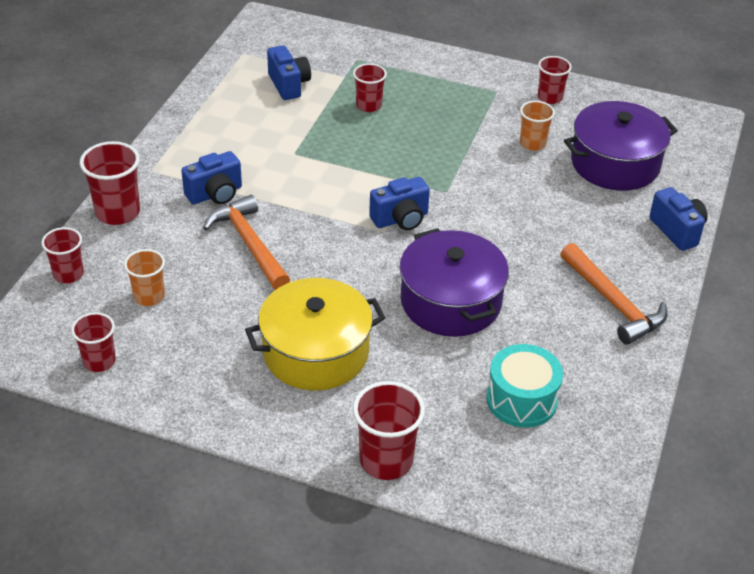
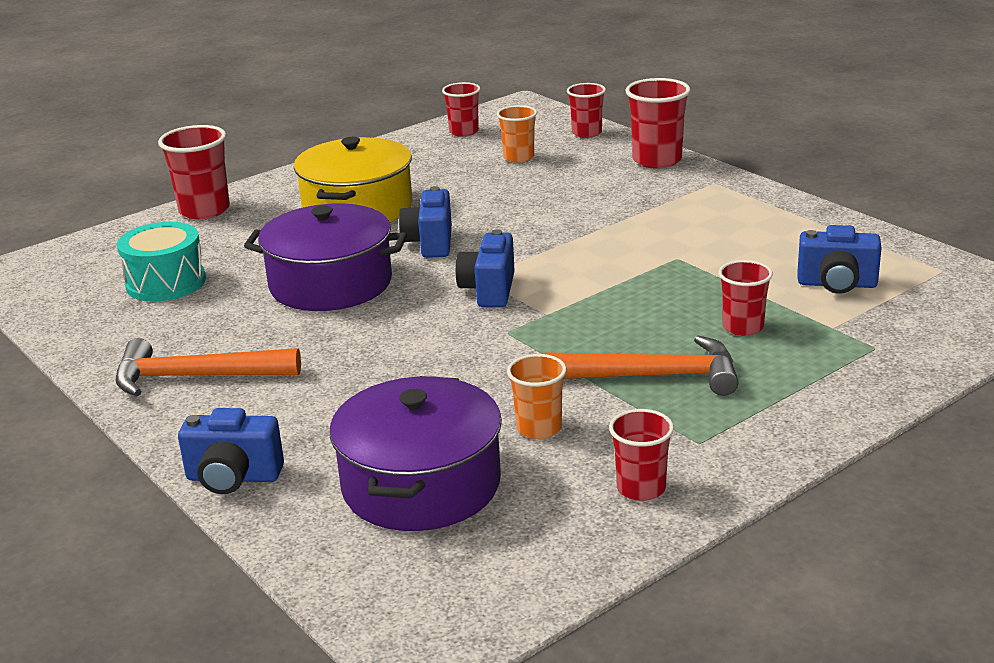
camera: 125 degrees right, 15 degrees down
(215, 194) = (641, 205): blue camera -> blue camera (430, 243)
(249, 244) = (541, 207): orange hammer -> orange hammer (653, 376)

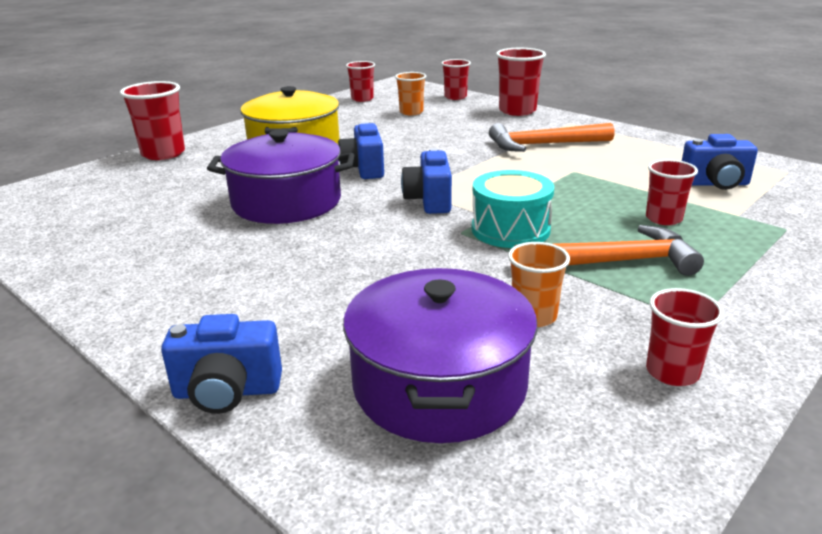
camera: 10 degrees left, 0 degrees up
(166, 282) = (133, 207): turquoise drum -> turquoise drum (510, 229)
(195, 377) = (171, 287): orange hammer -> orange hammer (543, 145)

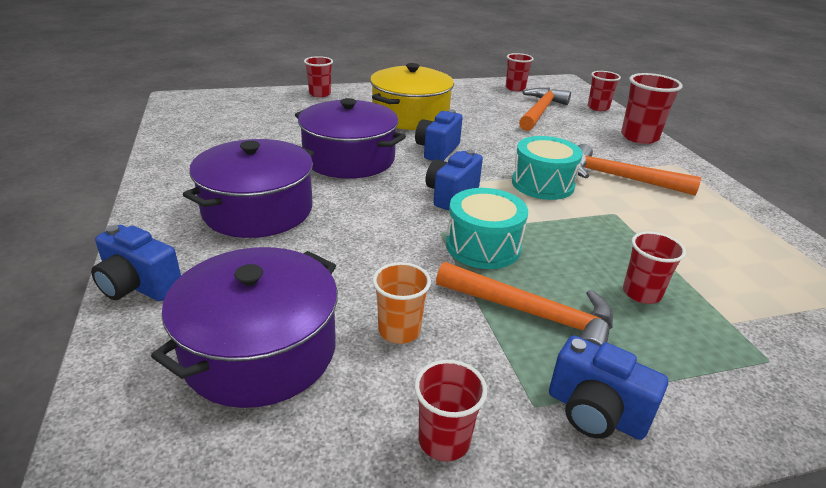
camera: 30 degrees right, 5 degrees up
(163, 153) = (320, 94): red cup -> red cup, size x0.65
(256, 277) = (258, 210): none -> purple pot
(411, 112) = (540, 111): orange cup -> orange hammer
(492, 168) = (542, 184): none -> turquoise drum
(715, 184) = (751, 279): blue camera -> blue camera (595, 413)

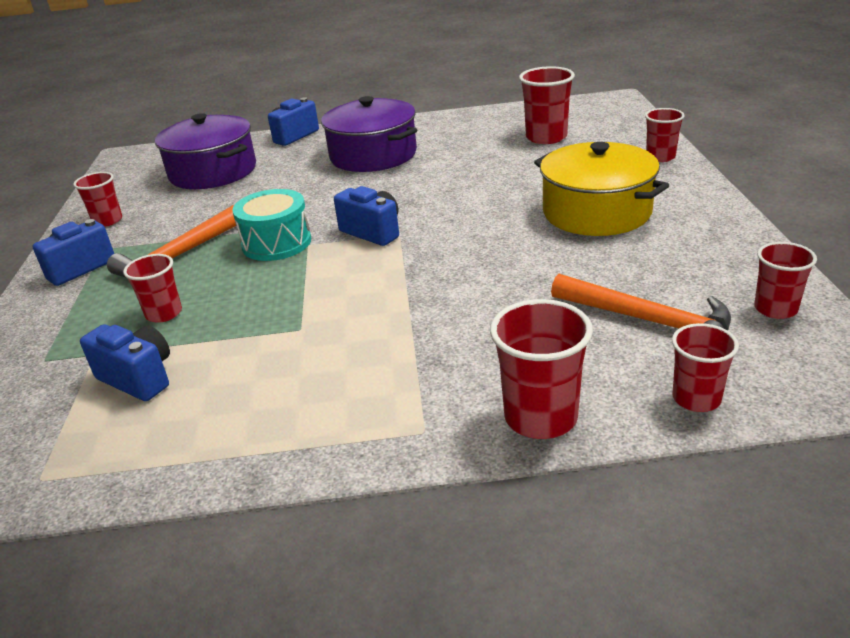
camera: 105 degrees right, 0 degrees up
(257, 126) = (546, 137): none -> red cup
(349, 159) = (464, 182): purple pot -> none
(399, 330) = (199, 209): orange cup -> none
(437, 150) = (484, 227): blue camera -> blue camera (138, 378)
(542, 184) = (384, 289): turquoise drum -> none
(620, 178) = (386, 354): orange hammer -> none

